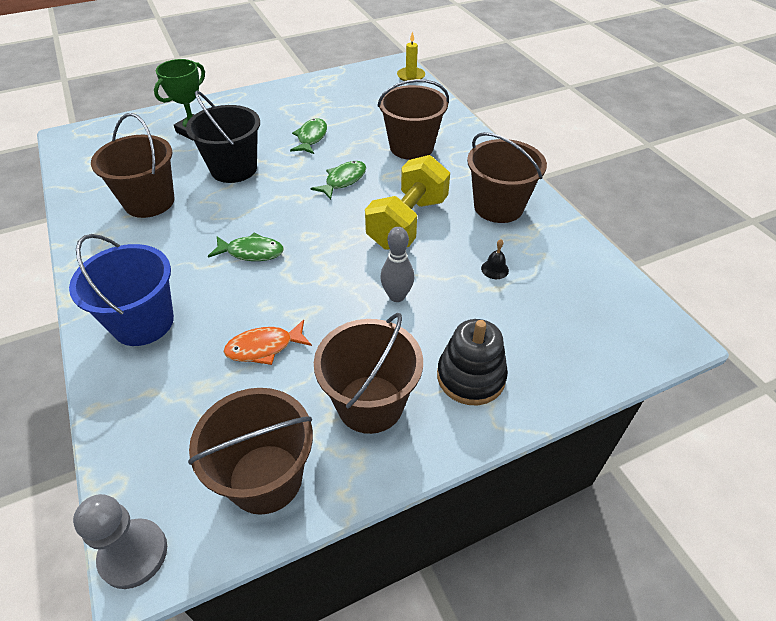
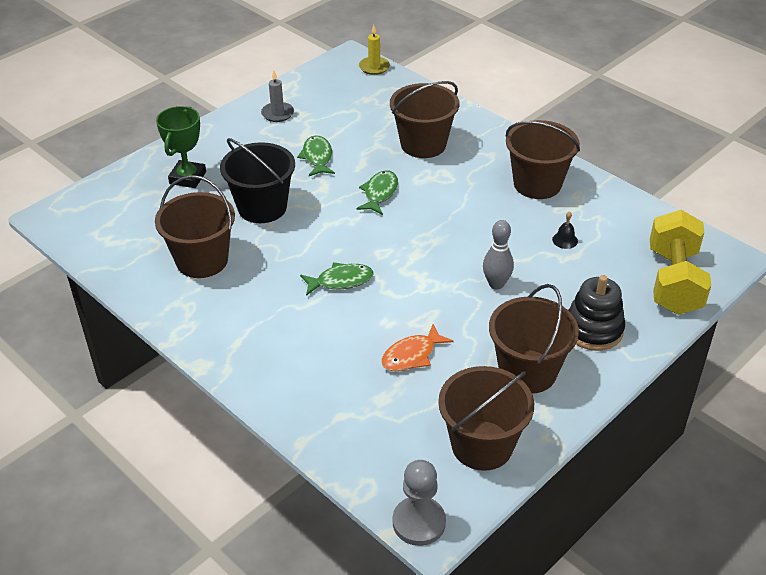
camera: 20 degrees left, 5 degrees down
(143, 322) = (288, 366): blue bucket -> none
(304, 96) = (277, 114): none -> grey candle
(407, 223) = (465, 218): yellow dumbbell -> yellow dumbbell (673, 281)

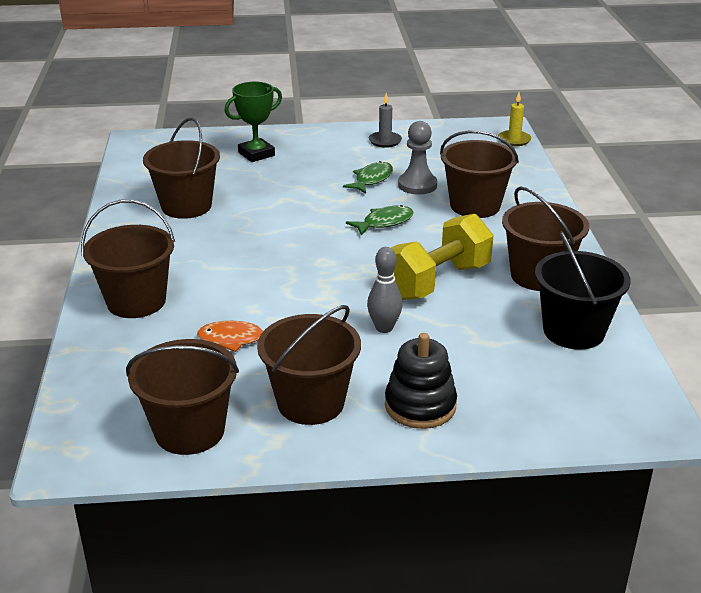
camera: 40 degrees right, 10 degrees down
(262, 207) = (279, 193): black bucket -> black bucket (573, 331)
(291, 370) = (136, 301): none -> brown bucket
(341, 281) = (262, 264): green fish -> none
(419, 522) = (60, 451): grey pawn -> grey pawn (417, 185)
(565, 240) = (500, 327): black bell -> none
(673, 281) = (563, 412): yellow dumbbell -> yellow dumbbell (437, 281)

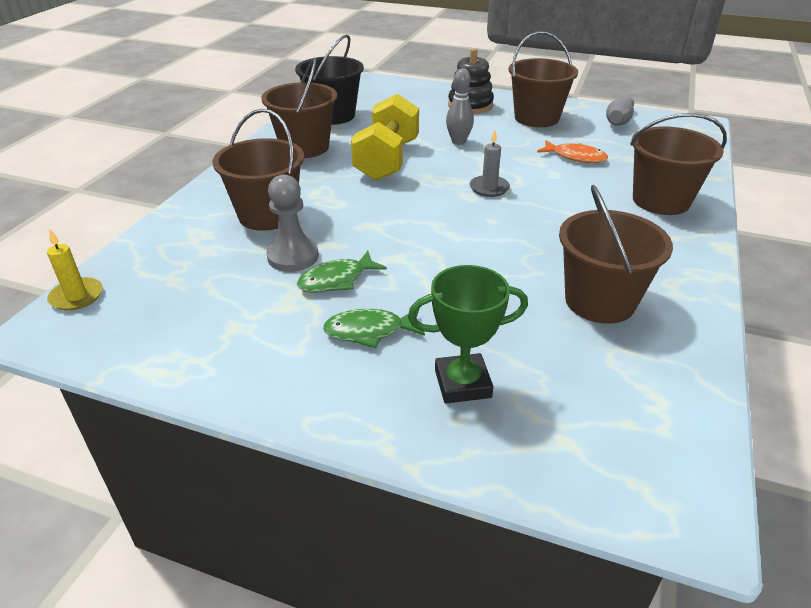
camera: 155 degrees left, 5 degrees up
(189, 431) = (619, 121): brown bucket -> grey bowling pin
(384, 222) = (378, 220): green fish -> green fish (369, 331)
(385, 141) = (243, 351): grey candle -> grey candle (489, 188)
(437, 281) = (387, 160): yellow dumbbell -> yellow dumbbell turned 60 degrees counterclockwise

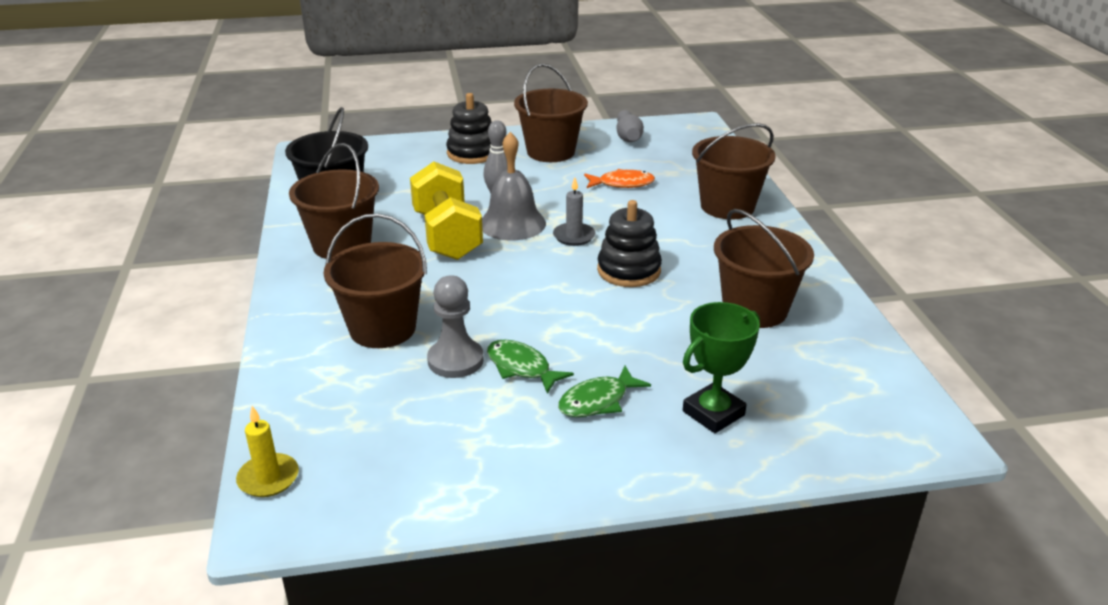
camera: 30 degrees left, 5 degrees down
(336, 280) = (521, 367): green fish -> green fish turned 105 degrees clockwise
(448, 165) = (512, 223): none -> grey bell
(509, 229) = (629, 270): none -> black stacking toy

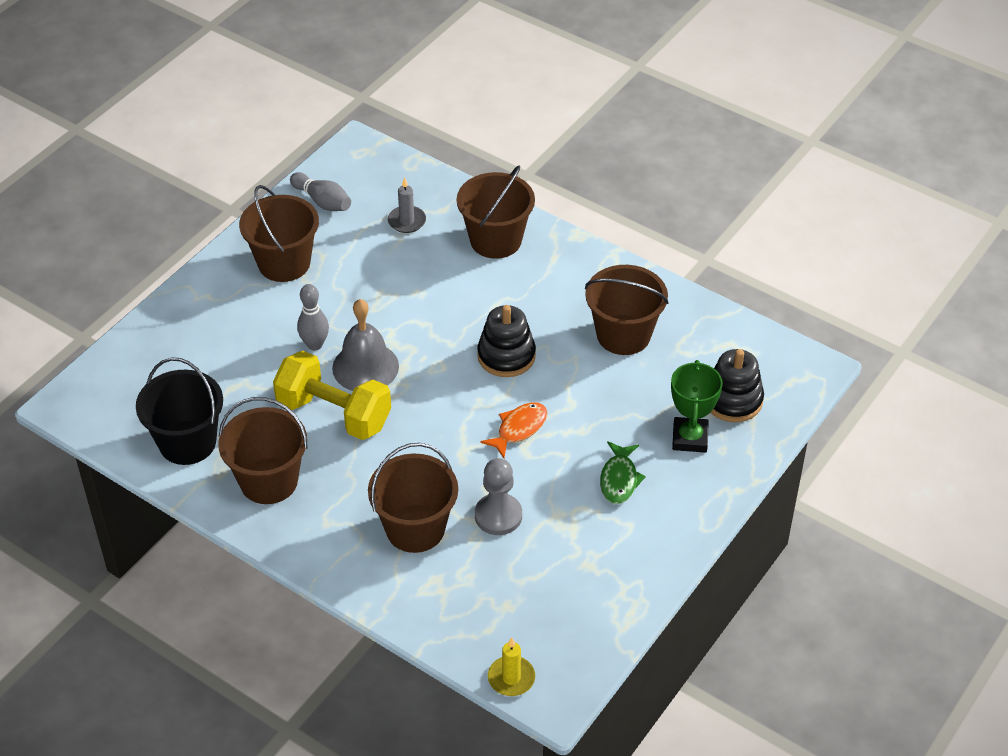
camera: 45 degrees left, 15 degrees up
(472, 153) = (220, 309): black stacking toy -> black stacking toy (733, 400)
(521, 367) = (545, 489): green fish -> none
(574, 236) = (427, 348): grey candle -> grey candle (407, 221)
(622, 184) = (390, 265): orange fish -> orange fish (519, 429)

